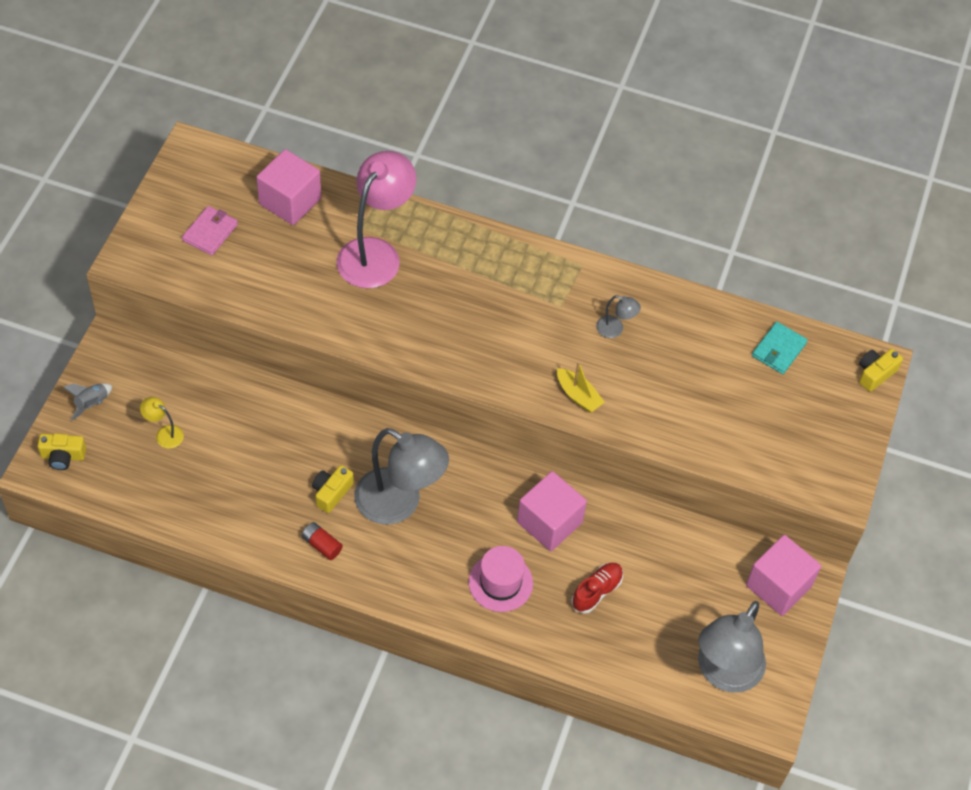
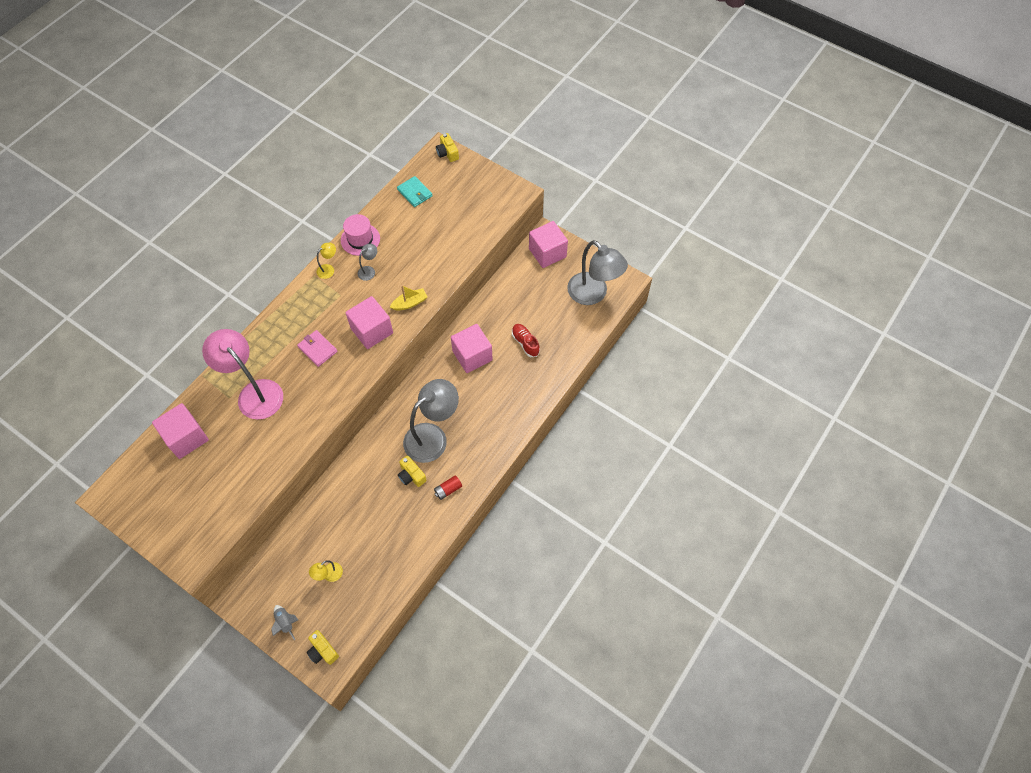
camera: 70 degrees left, 5 degrees up
(63, 456) = (323, 651): yellow camera -> yellow camera turned 120 degrees clockwise
(210, 232) = (190, 497): pink wallet -> pink wallet (317, 349)
(500, 582) = (505, 392): pink hat -> pink hat (360, 239)
(515, 360) = (372, 331): none -> pink cube
(599, 279) = (328, 269): none -> yellow lamp

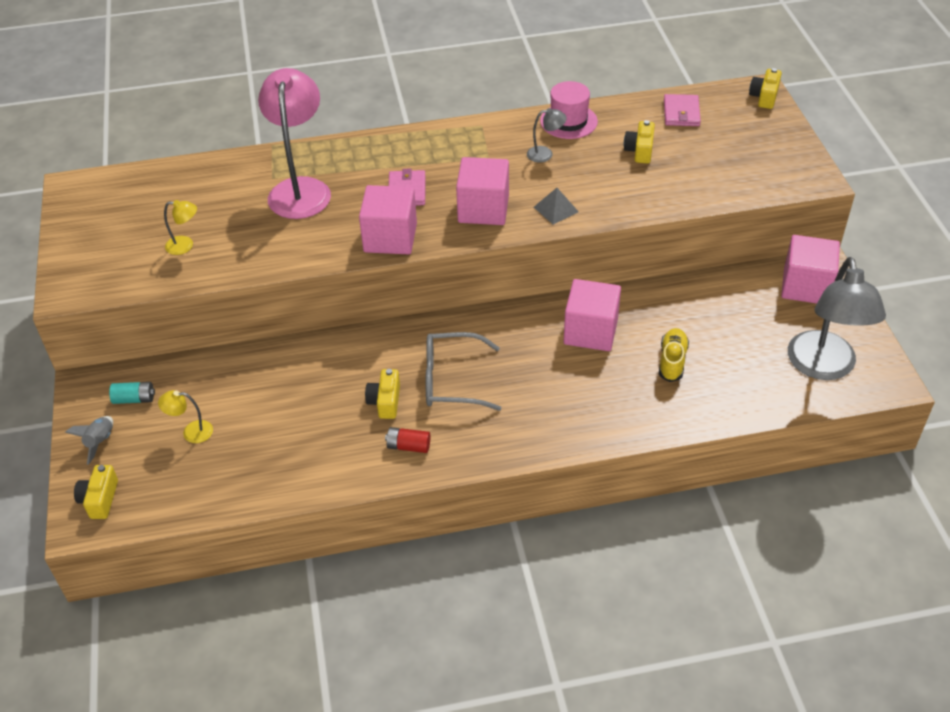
camera: 45 degrees right, 15 degrees down
(186, 438) = (194, 186): pink cube -> pink cube (390, 238)
(276, 584) = (134, 399): none -> turquoise battery
(328, 269) = (503, 128): yellow lamp -> yellow lamp (185, 246)
(410, 303) = (556, 209): yellow boat -> grey pyramid
(415, 193) = (681, 113): turquoise wallet -> pink wallet
(416, 234) = (639, 151): none -> yellow camera
(433, 437) = (452, 380): grey lamp -> grey glasses
(525, 343) = (672, 361): red shoe -> yellow shoe

